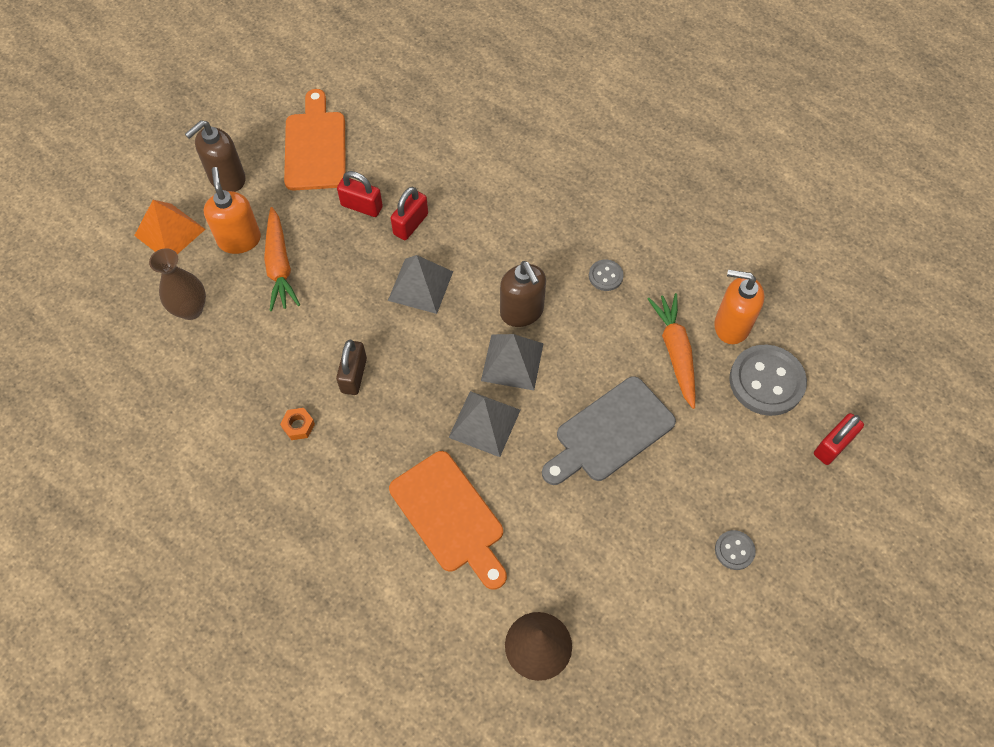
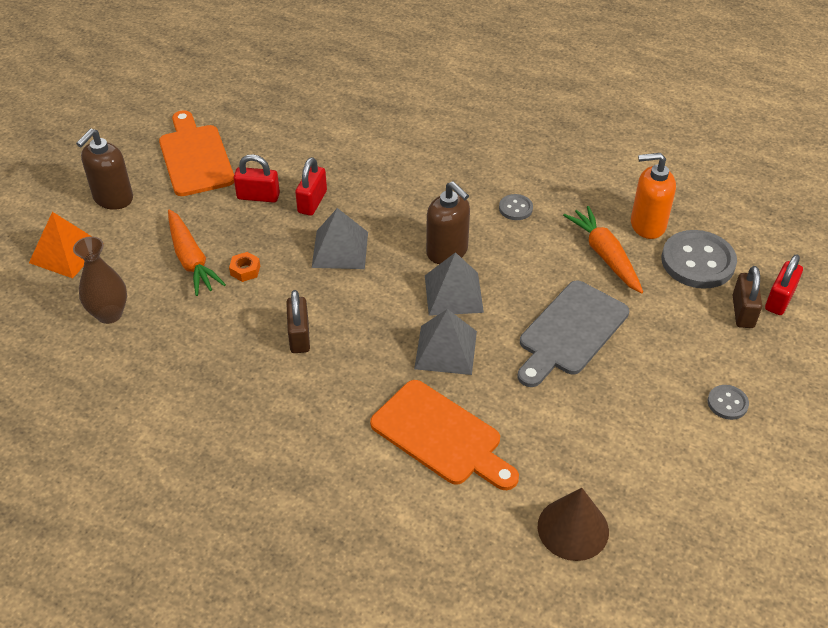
camera: 15 degrees left, 15 degrees down
(239, 239) = (142, 246): orange soap dispenser -> none
(298, 426) = (257, 391): orange nut -> orange nut (245, 270)
(790, 451) = (743, 312): none -> brown padlock

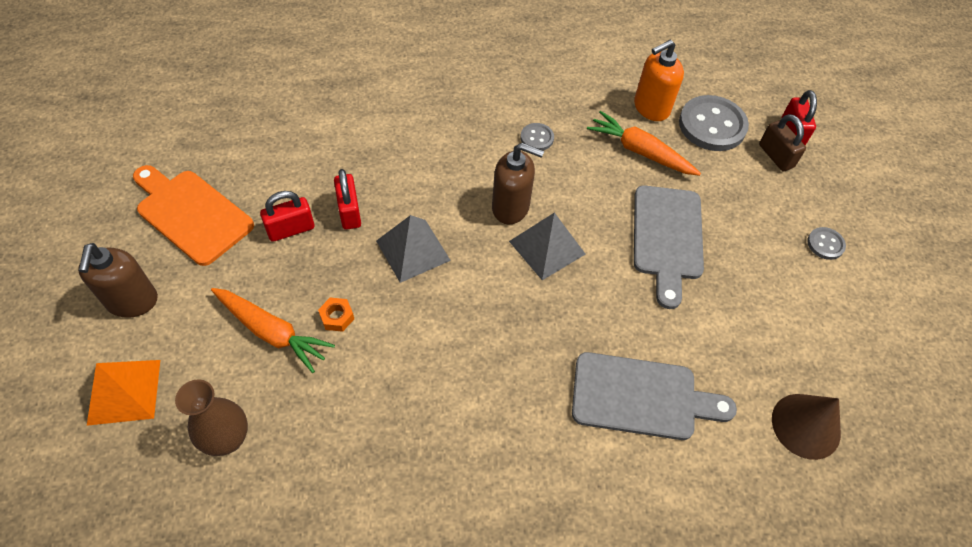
camera: 35 degrees left, 10 degrees up
(299, 336) = (442, 362): brown padlock -> none
(440, 436) = (641, 397): orange cutting board -> grey cutting board
(445, 350) = (581, 308): grey pyramid -> none

